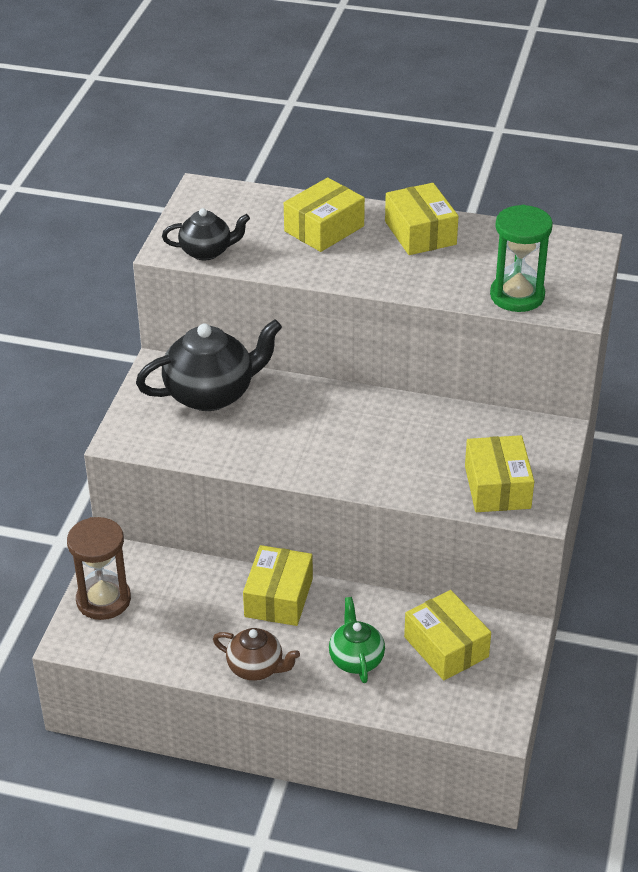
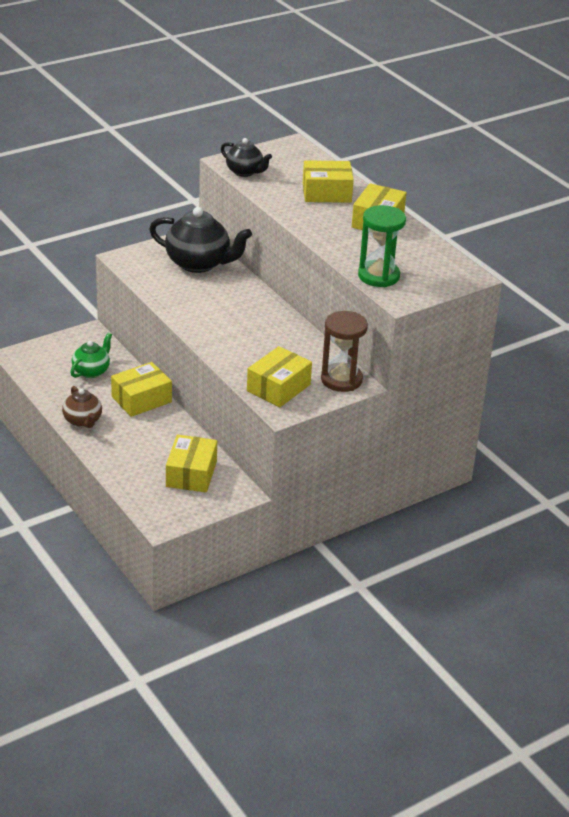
camera: 40 degrees right, 5 degrees down
(103, 600) = (57, 348): brown hourglass -> brown hourglass (341, 380)
(356, 659) = (137, 449): green teapot -> green teapot (91, 371)

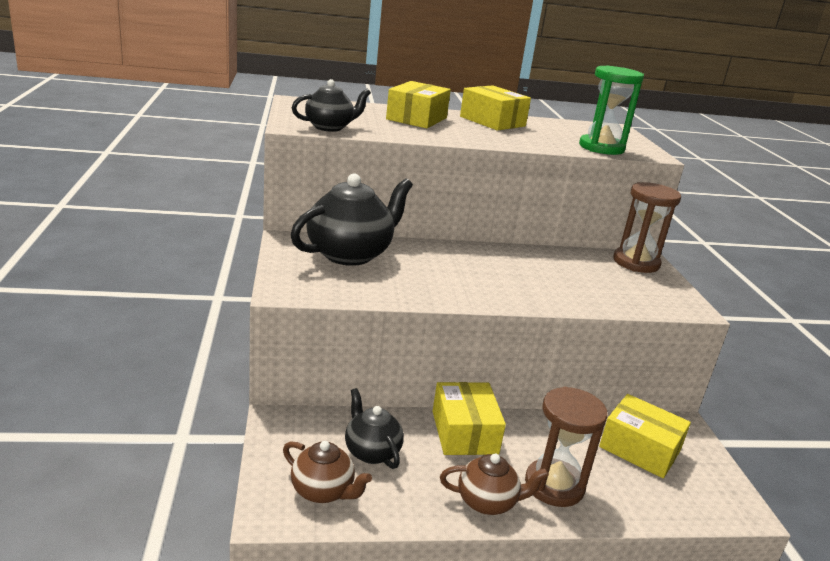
camera: 65 degrees left, 10 degrees down
(45, 365) = (323, 491): none -> brown teapot
(91, 371) = (371, 451): green teapot -> black teapot
(119, 443) = (554, 485): none -> brown hourglass
(278, 388) = (643, 295): yellow box -> none

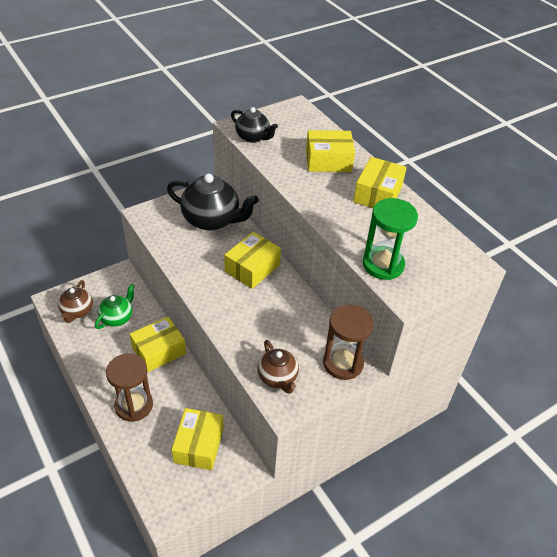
camera: 65 degrees right, 20 degrees up
(371, 451) = (117, 318): black teapot -> green teapot
(462, 259) = (252, 268): none -> yellow box
(487, 502) = (103, 378): brown teapot -> brown teapot (278, 377)

